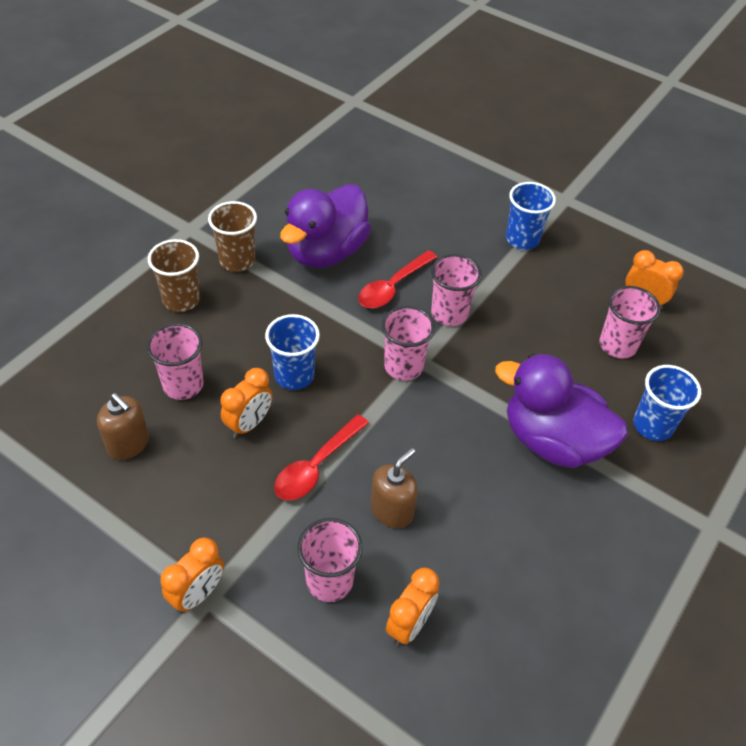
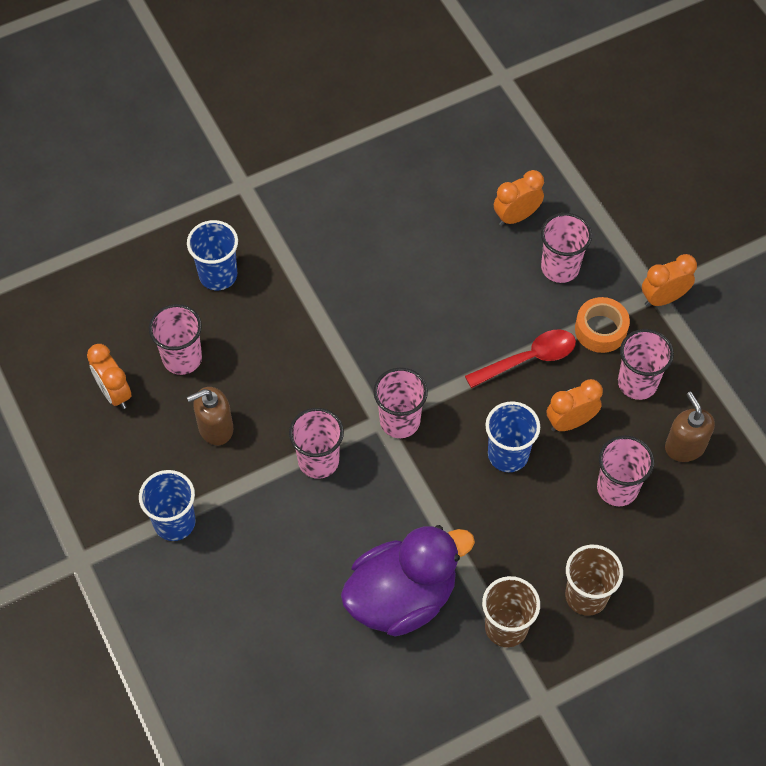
camera: 150 degrees left, 10 degrees up
(196, 486) = (637, 383): none -> pink cup
(255, 527) = (600, 330): none -> orange tape
(392, 287) = (356, 518): red spoon -> none
(392, 510) = (484, 298): brown soap dispenser -> brown soap dispenser (215, 428)
(552, 441) = (314, 298): purple duck -> none

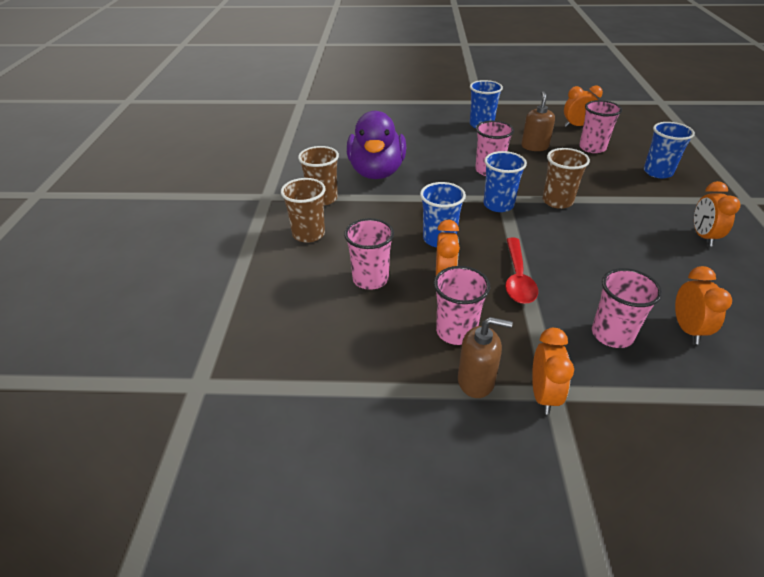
camera: 120 degrees right, 20 degrees down
(351, 218) = (703, 237): none -> orange clock
(354, 363) = (557, 201): none -> brown cup
(399, 421) = (498, 205): pink cup -> blue cup
(600, 330) = (526, 332): orange tape -> none
(685, 446) = (374, 333): brown soap dispenser -> brown soap dispenser (476, 381)

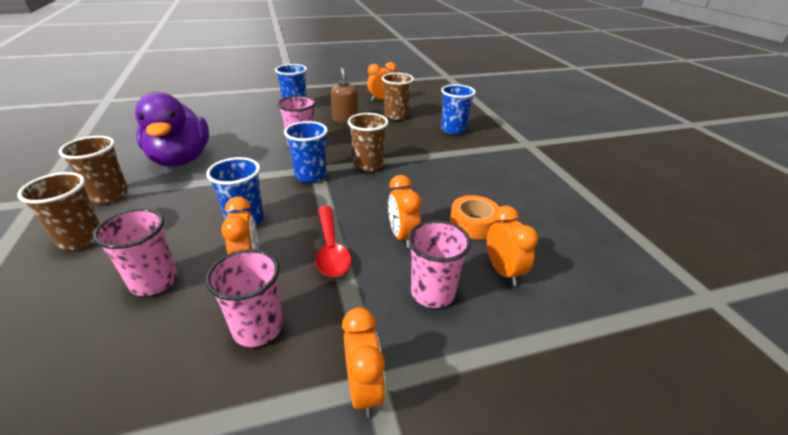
camera: 20 degrees left, 5 degrees down
(476, 381) = (280, 391): brown soap dispenser -> none
(592, 148) = (396, 116): pink cup -> brown cup
(664, 279) = (473, 224): none -> orange tape
(703, 237) = (500, 179): orange clock -> orange clock (402, 236)

